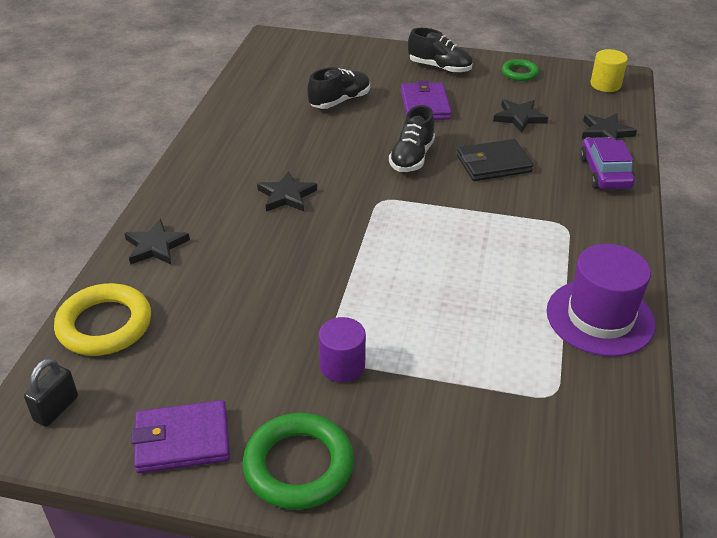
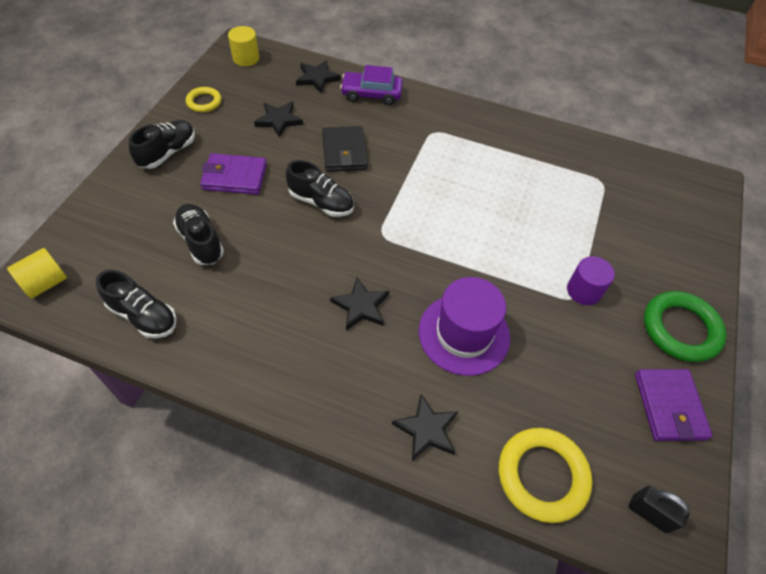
camera: 85 degrees left, 15 degrees up
(257, 90) = (143, 316): none -> black shoe
(280, 46) = (46, 283): none -> yellow cylinder
(519, 73) = (204, 102): green ring -> yellow ring
(600, 317) = (531, 141): purple hat -> purple hat (464, 334)

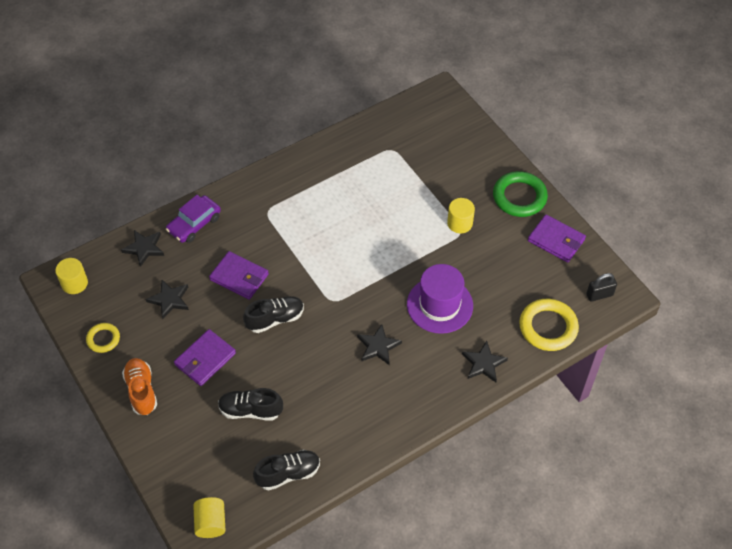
camera: 50 degrees left, 0 degrees up
(168, 153) = (141, 391): black shoe -> orange shoe
(344, 152) = (239, 277): black wallet -> purple wallet
(583, 291) = (459, 223): purple cylinder -> yellow cylinder

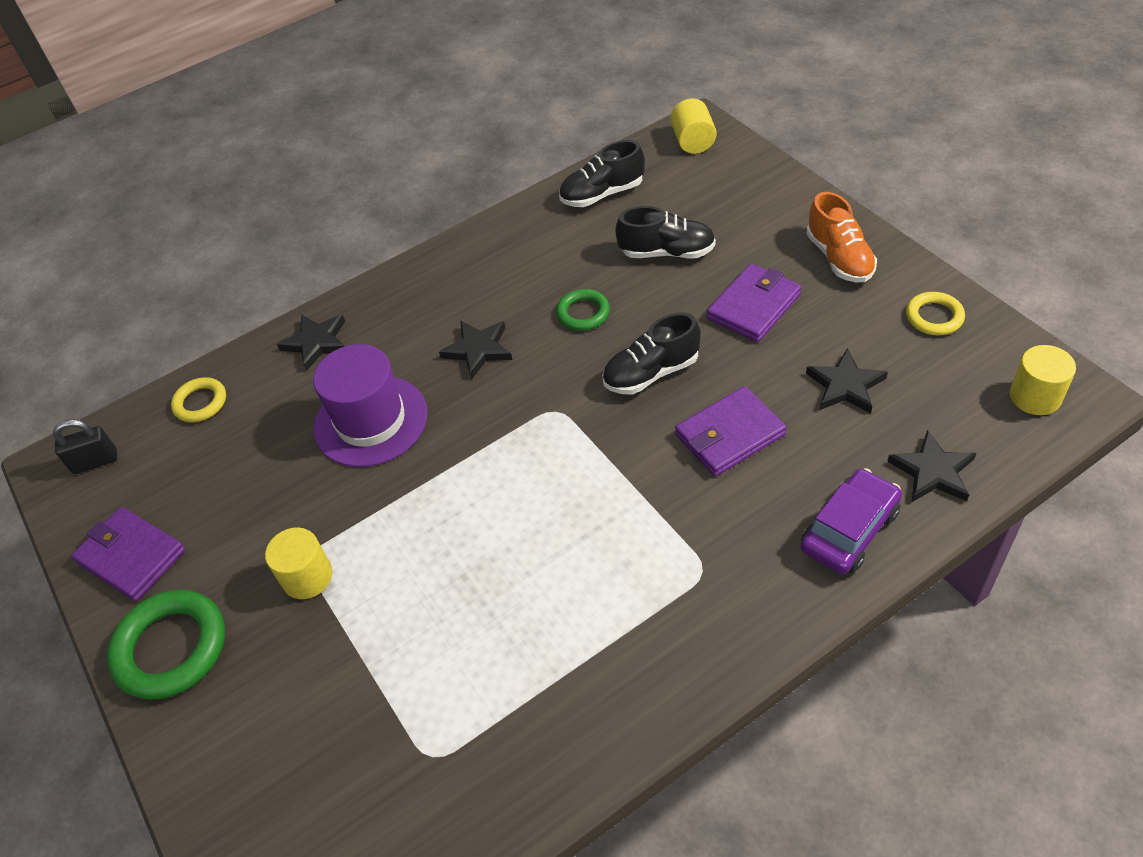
camera: 175 degrees left, 5 degrees down
(239, 277) = (730, 435): purple wallet -> purple wallet turned 60 degrees counterclockwise
(311, 366) = (583, 313): none -> green ring
(548, 327) = (200, 403): yellow ring -> yellow ring, size x0.57

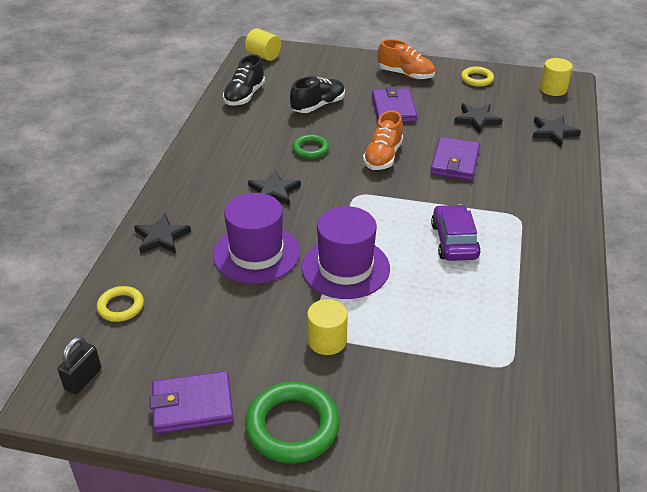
camera: 50 degrees left, 10 degrees down
(428, 500) = (345, 268): none -> purple hat
(651, 373) = (383, 157): black shoe -> orange shoe
(849, 530) = (552, 169): purple car -> purple car (454, 241)

